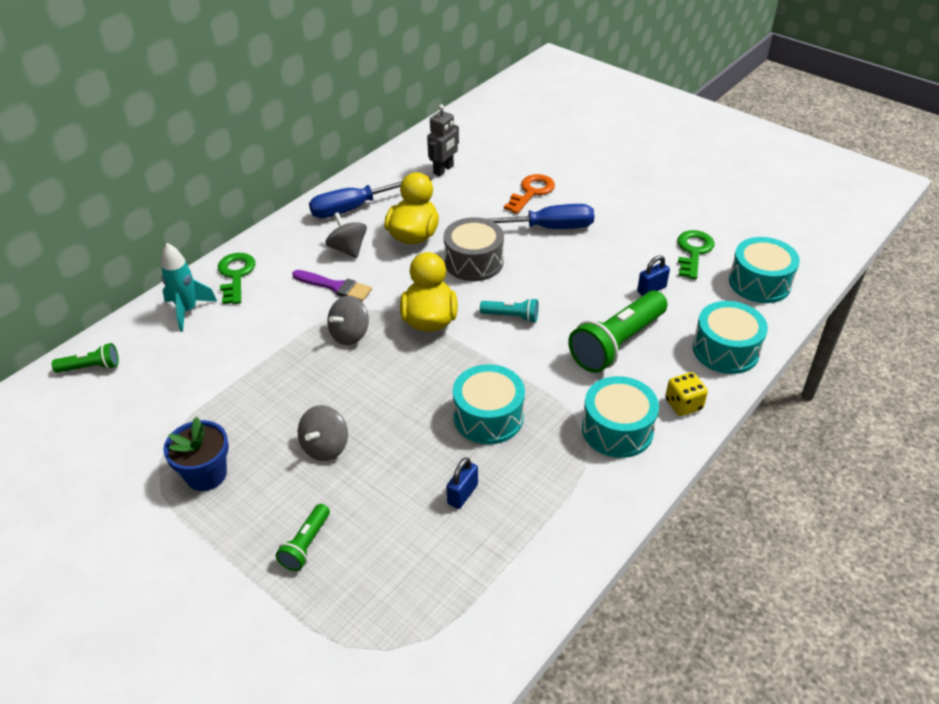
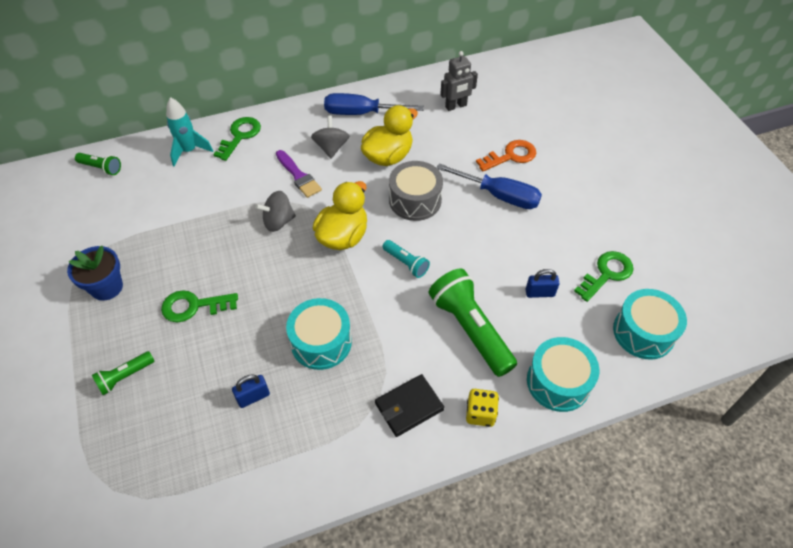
camera: 30 degrees right, 10 degrees up
(325, 447) = (193, 306): grey spinning top -> green key
(617, 344) = (470, 329): green flashlight -> green flashlight turned 75 degrees clockwise
(617, 429) = (409, 406): turquoise drum -> black wallet

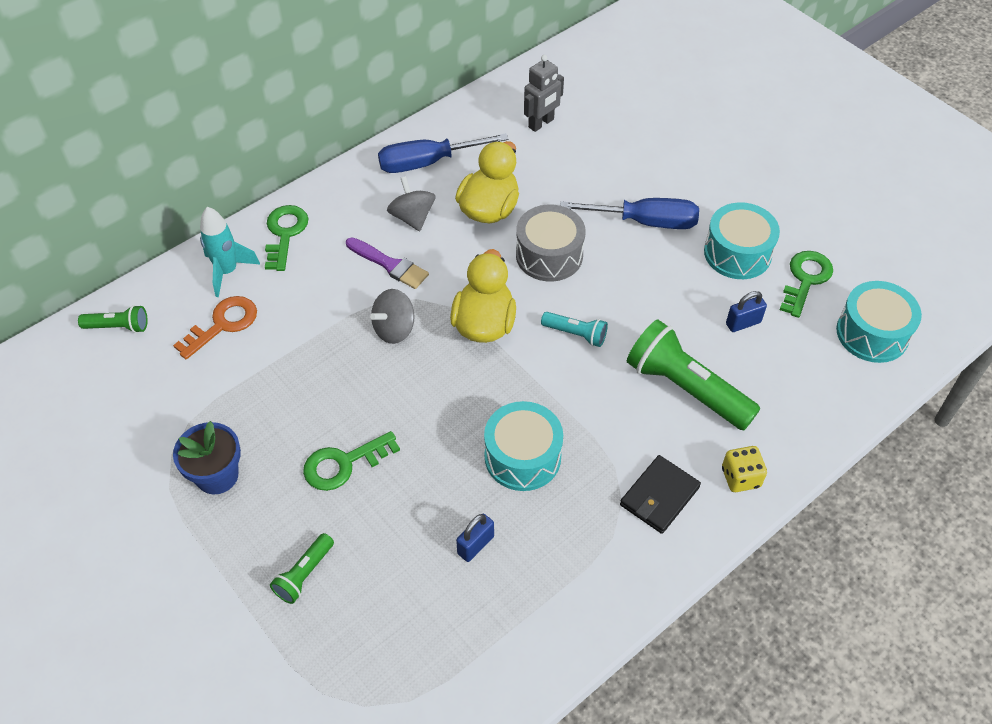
camera: 20 degrees left, 0 degrees up
(511, 156) = (636, 169): orange key -> orange key (223, 324)
(558, 382) = (807, 416): turquoise drum -> turquoise drum (737, 253)

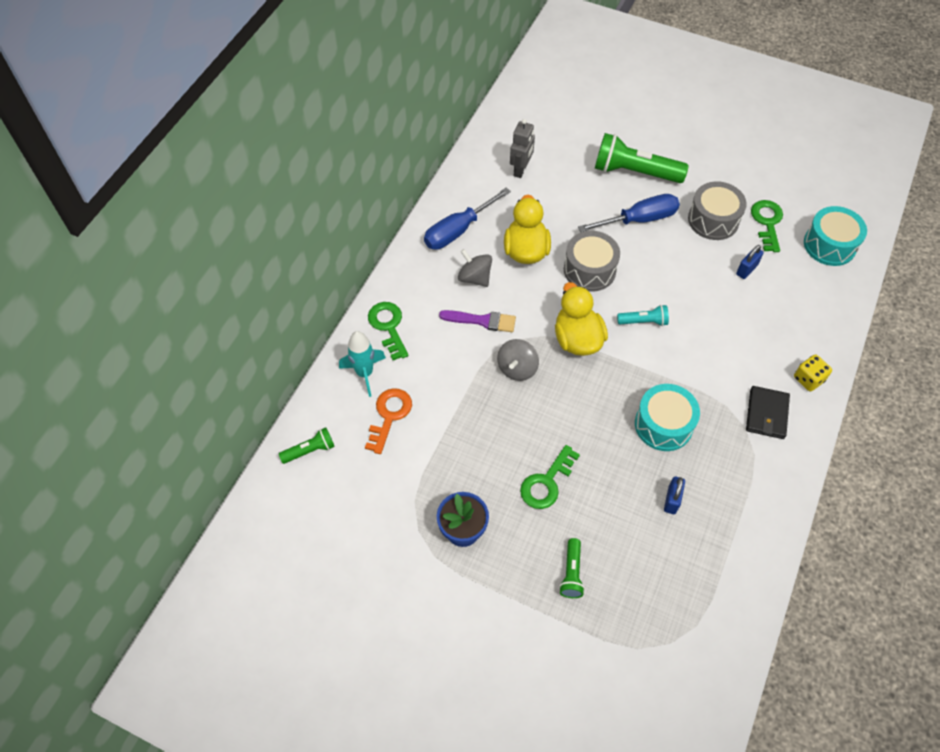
camera: 25 degrees left, 5 degrees up
(685, 388) = (738, 331): green flashlight -> green flashlight (634, 172)
(737, 253) = (713, 220): turquoise drum -> grey drum

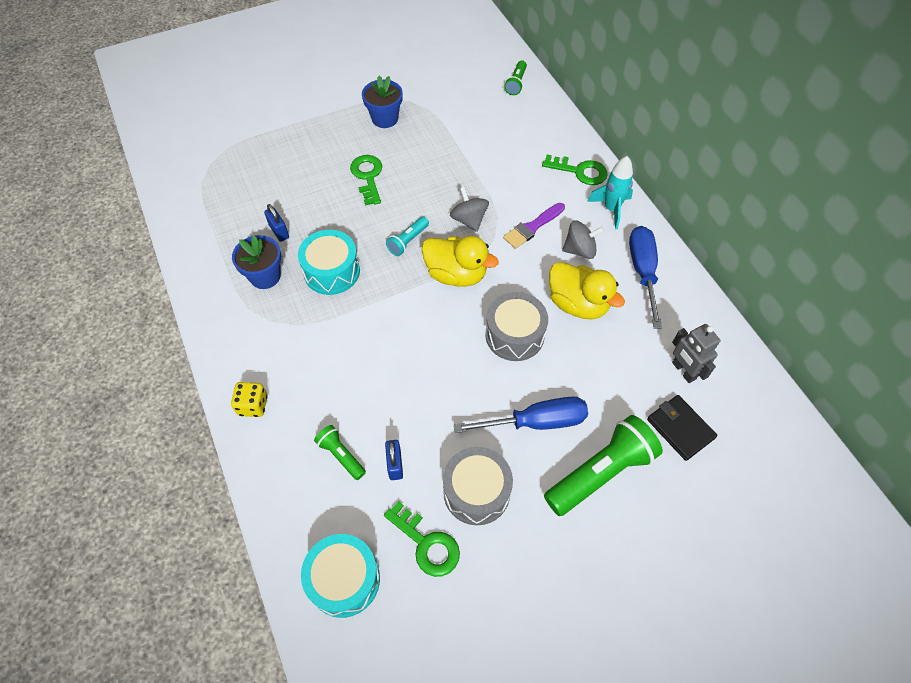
camera: 130 degrees right, 0 degrees up
(364, 373) = (550, 137): turquoise rocket -> turquoise rocket (611, 209)
(389, 416) = (503, 131): orange key -> none
(571, 573) = (300, 149): green flashlight -> green flashlight (341, 455)
(638, 220) = (535, 422): blue screwdriver -> blue screwdriver turned 120 degrees counterclockwise
(644, 321) = (426, 332): turquoise flashlight -> turquoise flashlight (408, 241)
(719, 469) = (265, 276): none -> blue flower pot
(766, 414) = (264, 345): black wallet -> black wallet (680, 428)

